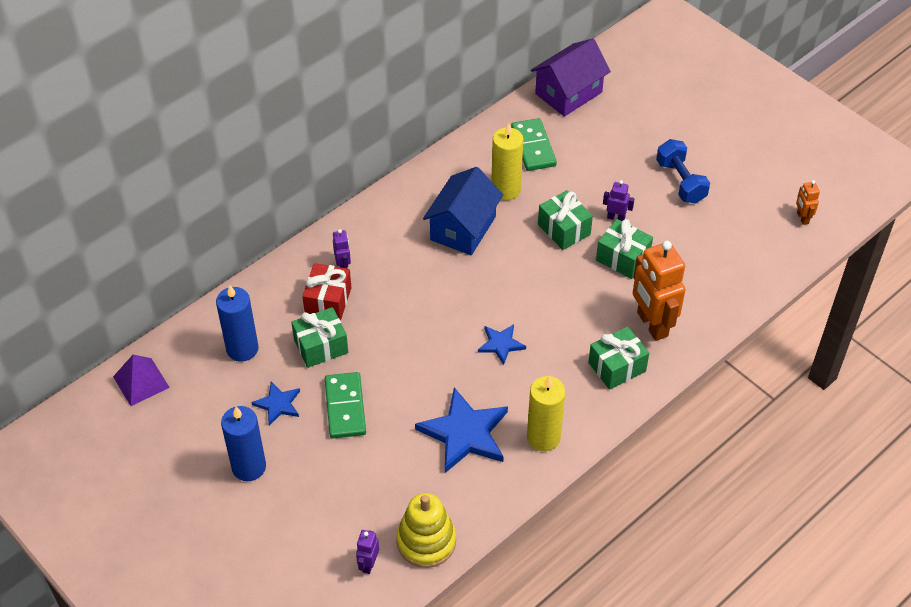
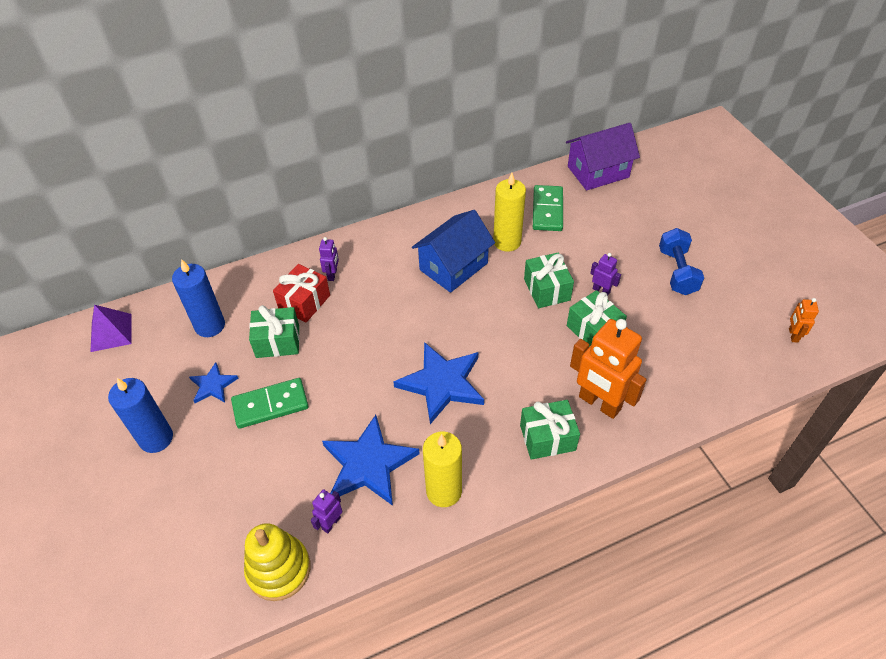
camera: 20 degrees right, 0 degrees up
(345, 407) = (270, 405): green domino -> green domino turned 60 degrees clockwise
(368, 564) = (211, 576): purple robot -> purple robot (331, 523)
(501, 344) = (442, 383): blue star -> blue star, size x1.88
(651, 324) = (599, 403): orange robot -> orange robot turned 45 degrees counterclockwise

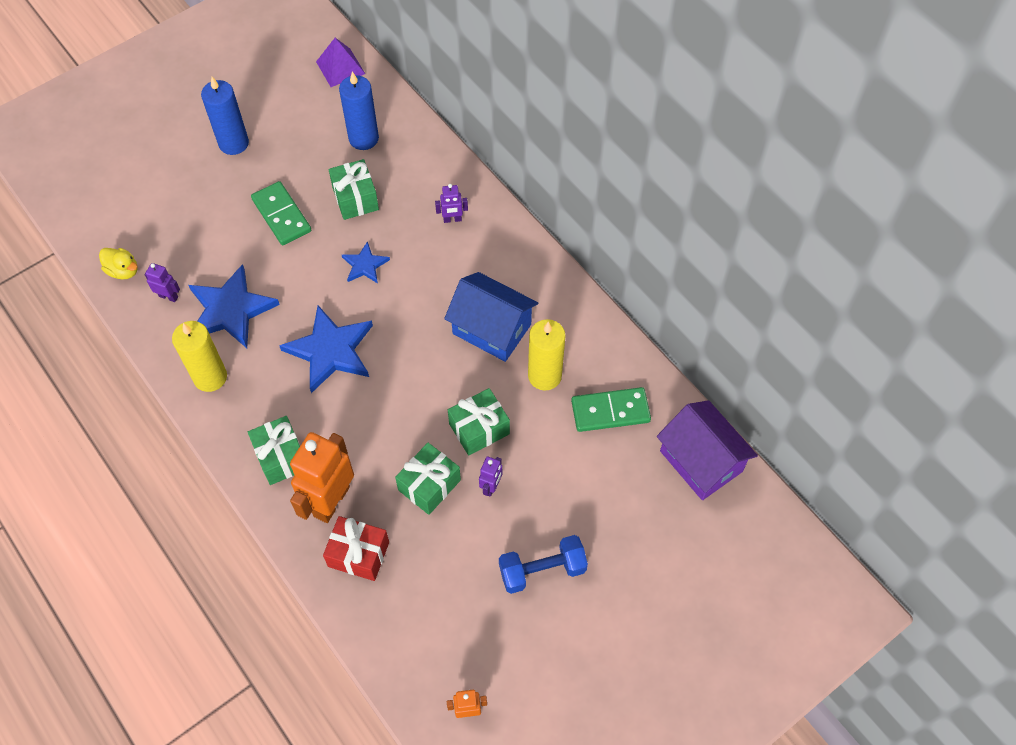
camera: 75 degrees right, 10 degrees up
(213, 385) = (295, 164): blue star -> blue star (365, 265)
(279, 569) = (123, 271): yellow stacking toy -> yellow duck
(304, 302) = (409, 205): red gift -> red gift (358, 554)

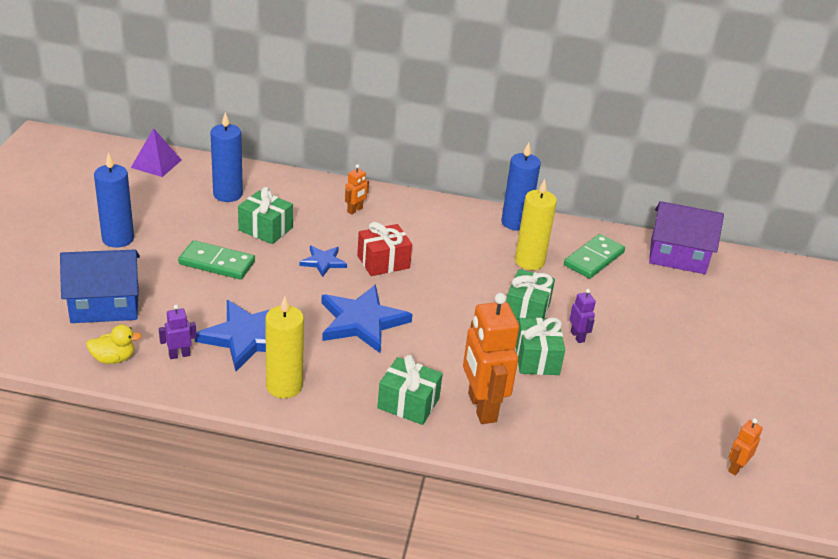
camera: 45 degrees left, 25 degrees down
(358, 554) = (543, 426): red gift -> red gift (383, 262)
(452, 219) = (355, 210): purple robot -> orange robot
(491, 329) = (461, 254): blue house -> blue house (105, 305)
(542, 570) = (670, 362): blue dumbbell -> none
(584, 321) = (515, 222): none -> blue candle

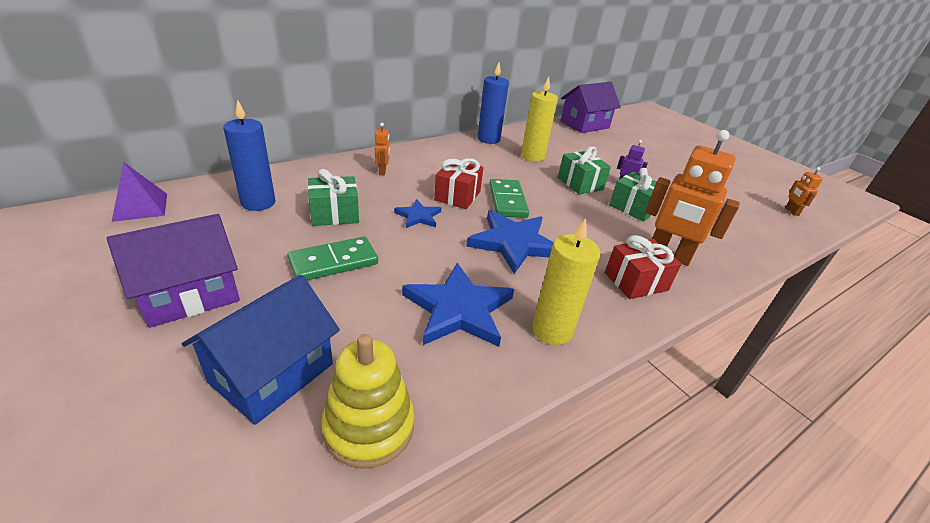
camera: 45 degrees left, 0 degrees up
(113, 358) = (369, 427): yellow duck -> yellow stacking toy
(118, 239) = (190, 294): blue candle -> purple house
(179, 355) = (429, 369): purple robot -> none
(408, 403) = (636, 281): green gift -> red gift
(594, 259) = (557, 141): green domino -> green domino (507, 201)

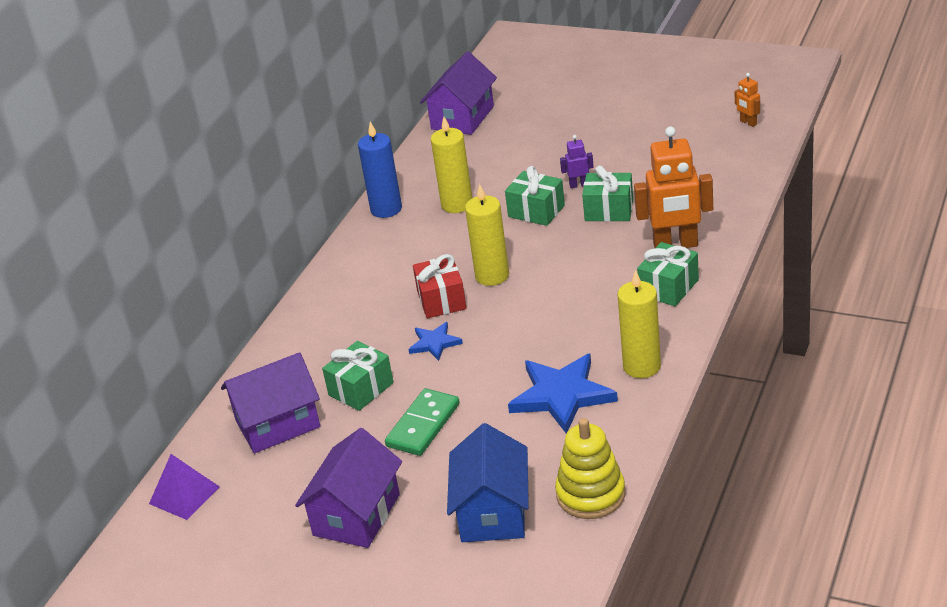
camera: 25 degrees left, 0 degrees up
(258, 202) = (278, 424): blue candle -> purple house
(382, 171) = (337, 320): orange robot -> none
(507, 201) = (492, 276): green domino -> yellow candle
(514, 243) = (543, 315): blue star -> none
(636, 281) = (668, 287): red gift -> green gift

